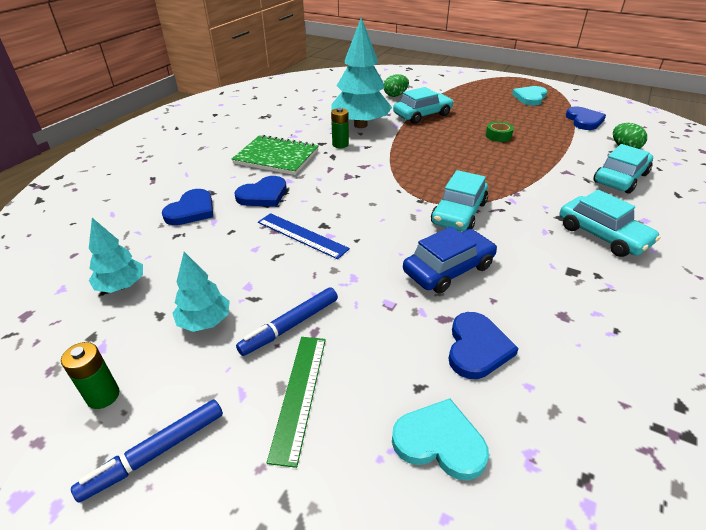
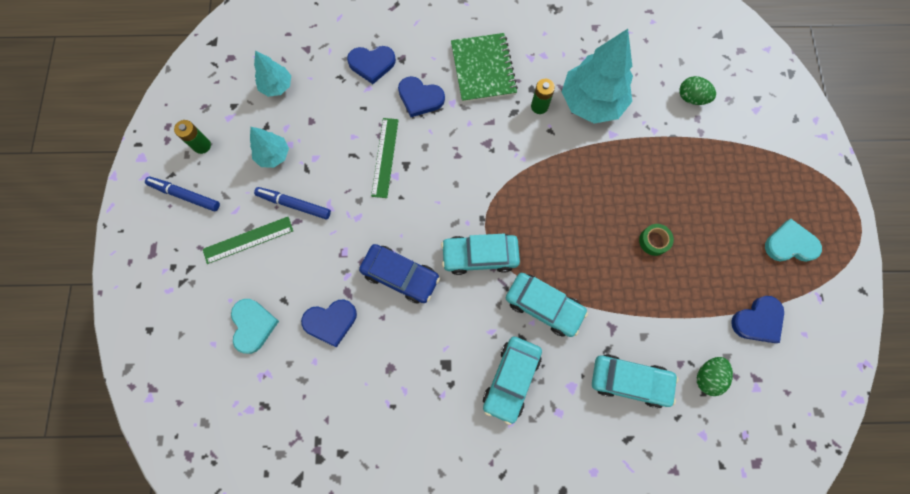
camera: 60 degrees right, 35 degrees up
(302, 235) = (385, 157): blue ruler -> green ruler
(422, 115) = (656, 148): turquoise car -> turquoise car (544, 306)

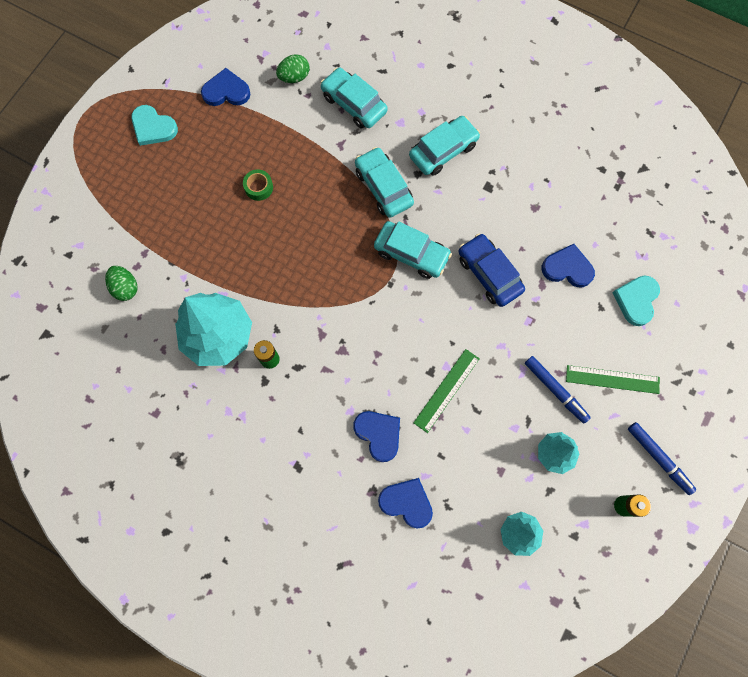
camera: 150 degrees left, 0 degrees up
(483, 69) = (297, 430): green notebook -> none

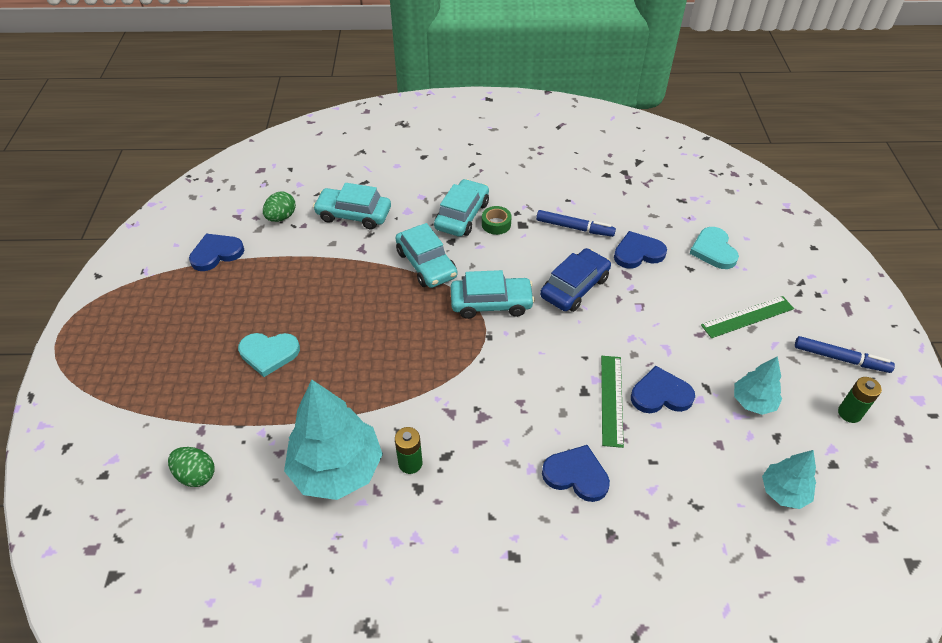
camera: 30 degrees left, 25 degrees down
(153, 127) = (150, 313): turquoise heart -> turquoise heart (269, 353)
(259, 187) = (299, 316): green tape -> green tape (496, 224)
(383, 187) = (426, 264): turquoise car -> turquoise car turned 150 degrees counterclockwise
(406, 502) = (654, 526): blue heart -> blue heart (660, 394)
(489, 274) = (574, 287): blue car -> blue car turned 105 degrees clockwise
(555, 390) = (708, 349): blue marker -> blue marker (574, 228)

